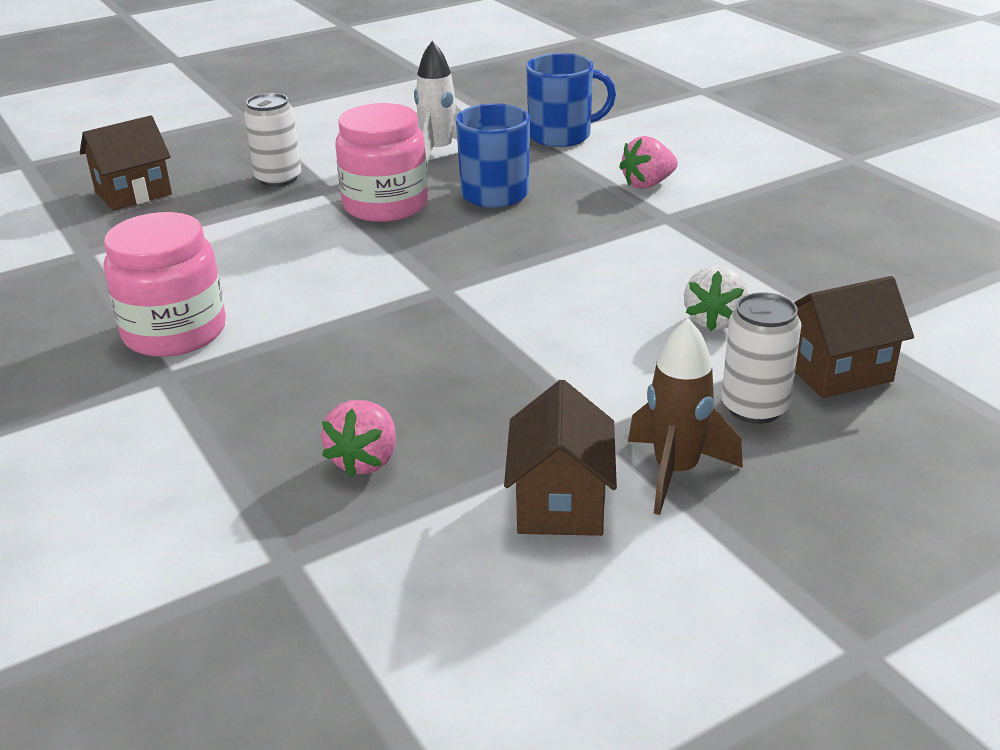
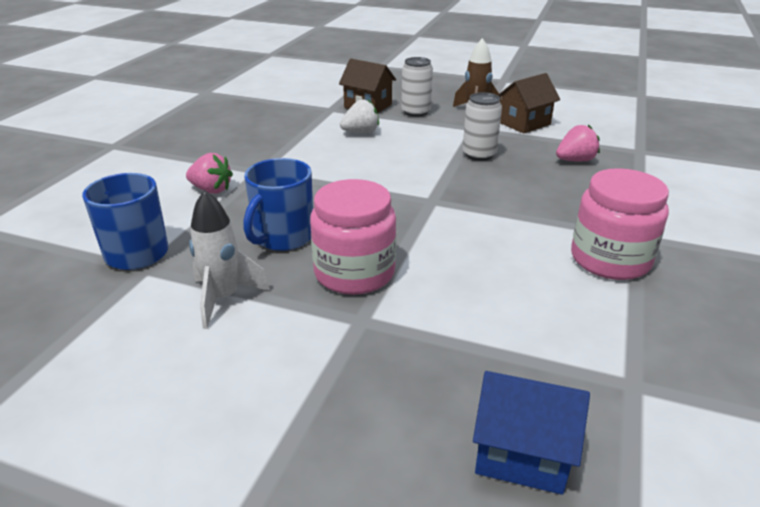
camera: 130 degrees left, 0 degrees up
(133, 193) = (522, 454): brown house -> blue house
(278, 179) = (372, 363): white can -> white can (479, 154)

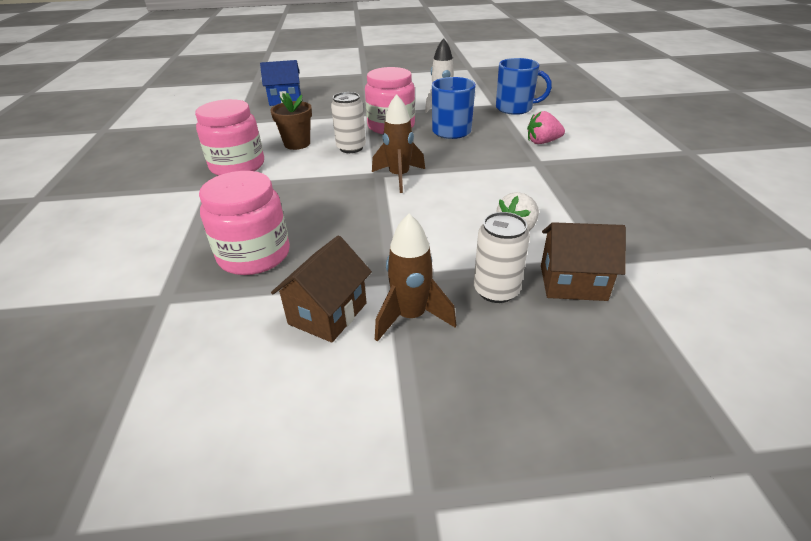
camera: 155 degrees right, 5 degrees up
(412, 191) = (399, 177): none -> brown rocket
(479, 154) = (364, 233): white can -> white can (351, 148)
(518, 278) = (297, 144): none -> brown flower pot
(575, 160) = (254, 255): pink strawberry -> pink jar

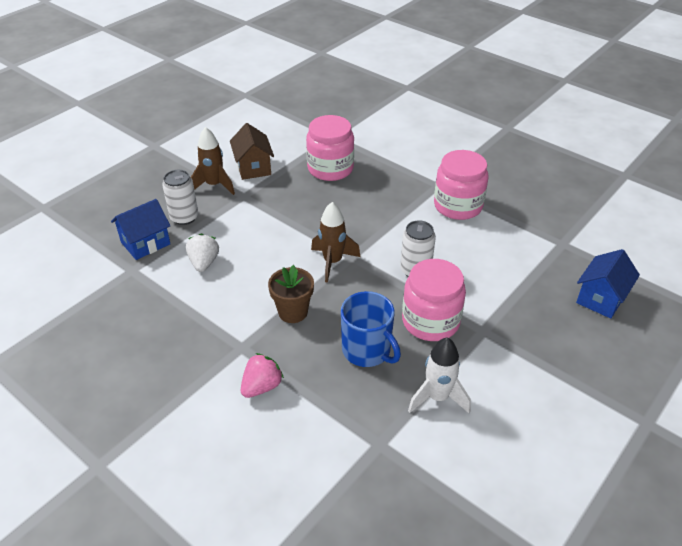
camera: 135 degrees right, 5 degrees up
(297, 144) = (463, 249): brown flower pot -> brown flower pot (293, 312)
(515, 108) = (351, 450): blue mug -> none
(572, 282) = (145, 243): brown house -> blue house

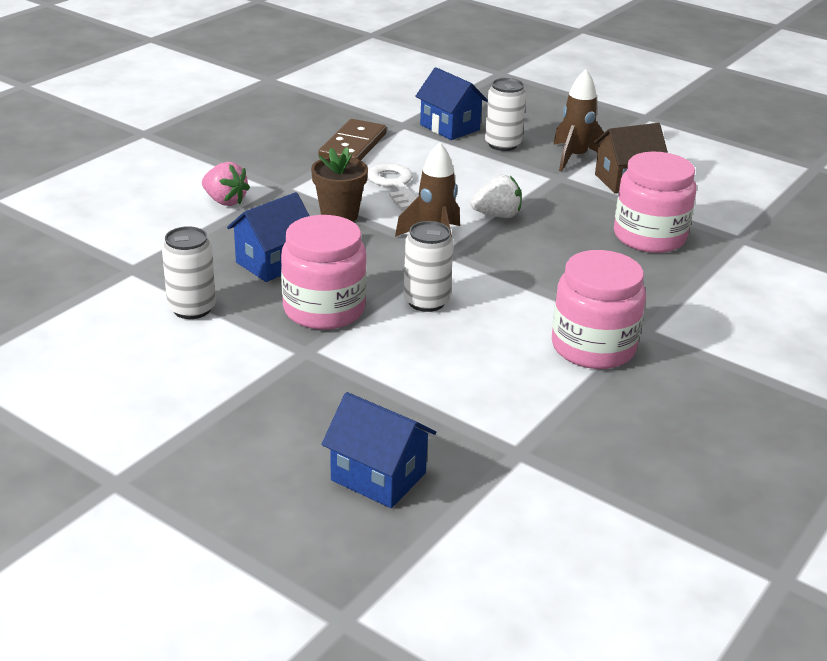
camera: 85 degrees right, 10 degrees down
(168, 302) = (353, 146): none -> brown domino
(204, 263) = (420, 160): white strawberry -> white strawberry (497, 215)
(245, 279) = (394, 185): none -> white key
(367, 351) = (273, 263): blue mug -> blue house
(437, 397) = (192, 308): white rocket -> white can

